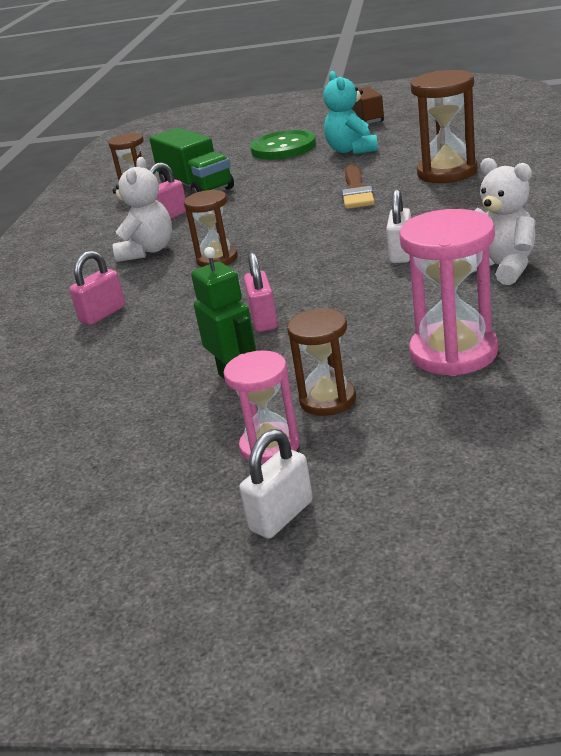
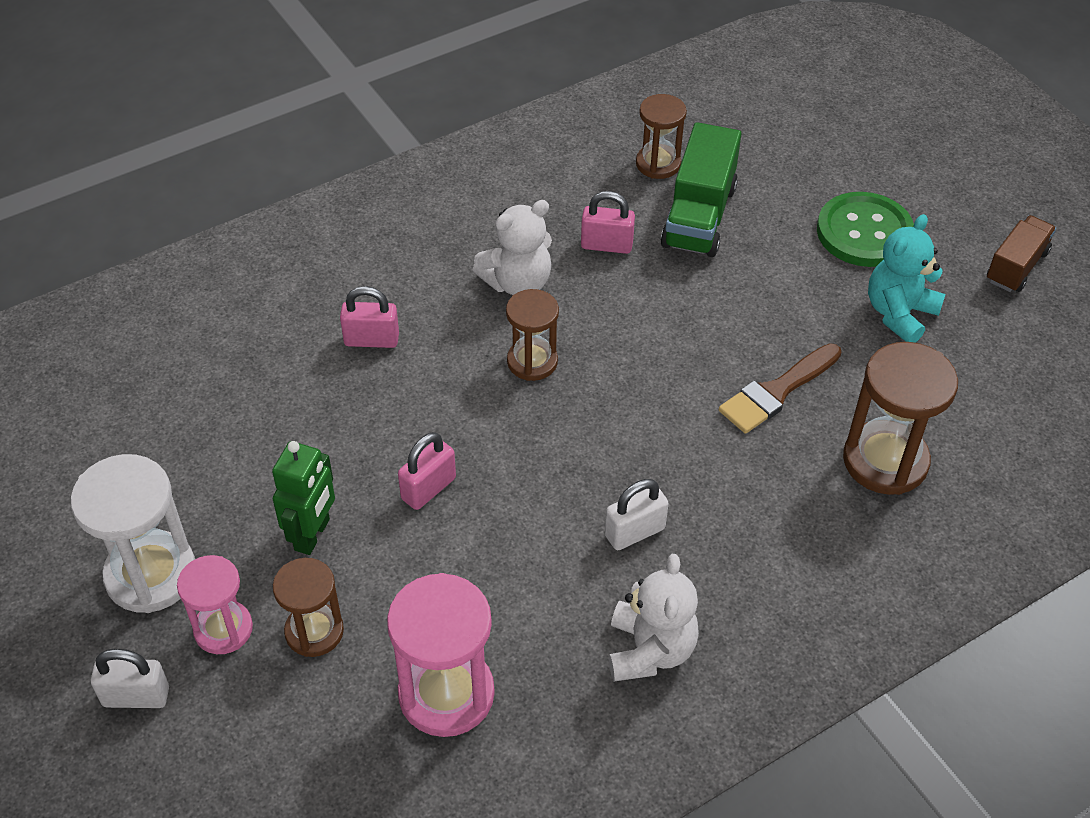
camera: 45 degrees right, 20 degrees up
(164, 474) = (151, 574): none -> white hourglass

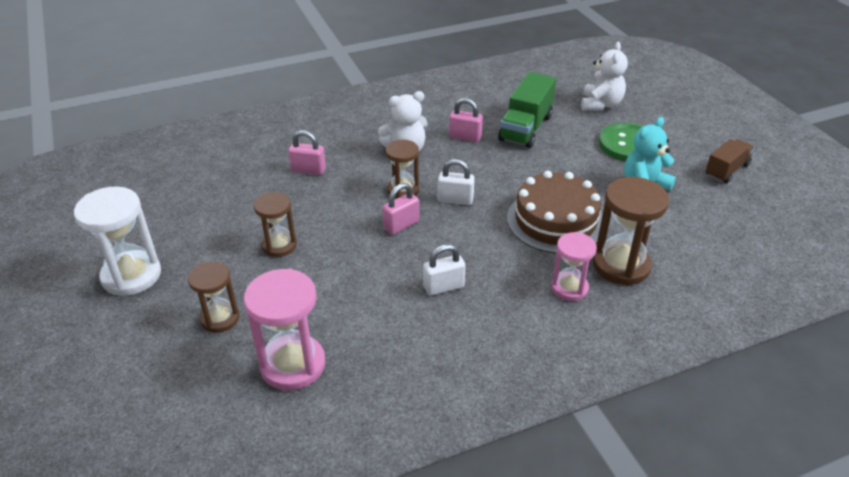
camera: 10 degrees right, 10 degrees down
(136, 697) = (95, 341): white padlock -> white padlock (455, 200)
(223, 629) = (164, 310): pink hourglass -> pink hourglass (569, 288)
(312, 535) = (238, 265): green robot -> none
(428, 488) = (318, 249): pink padlock -> pink padlock (401, 225)
(650, 650) = (436, 356): white teddy bear -> white teddy bear (600, 104)
(658, 164) = (506, 101): brown hourglass -> brown hourglass (279, 245)
(777, 391) = (555, 220): brown brush -> brown cake

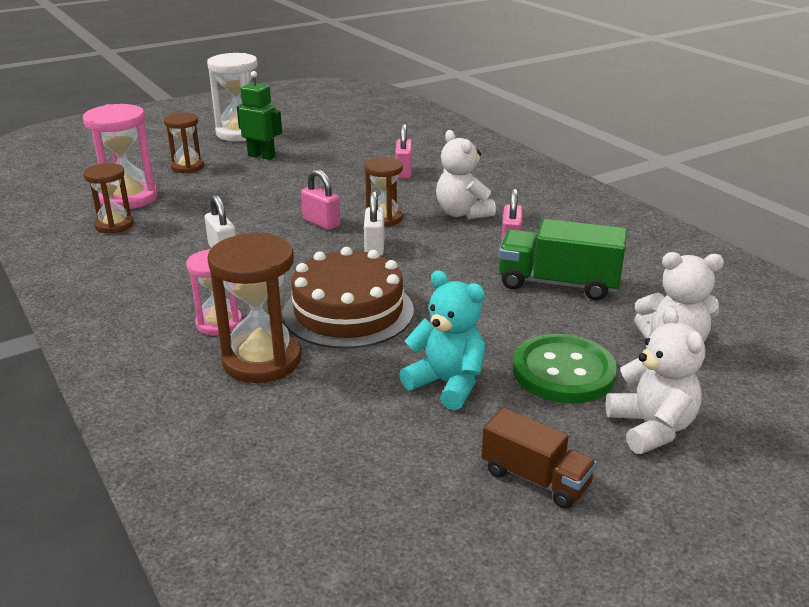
camera: 80 degrees right, 10 degrees down
(217, 259) = (261, 156): none -> green robot
(279, 245) = (282, 175): brown hourglass -> brown hourglass (114, 225)
(679, 128) = (651, 428): none -> white teddy bear

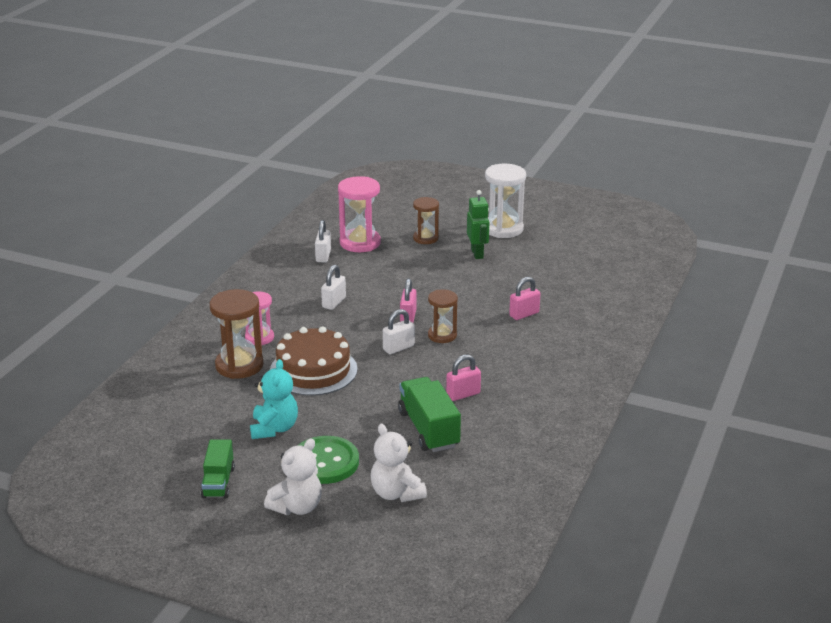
camera: 55 degrees right, 0 degrees up
(114, 225) = (323, 256): brown hourglass -> white padlock
(462, 213) = (487, 360): white teddy bear -> none
(535, 478) = (218, 482): brown truck -> green truck

